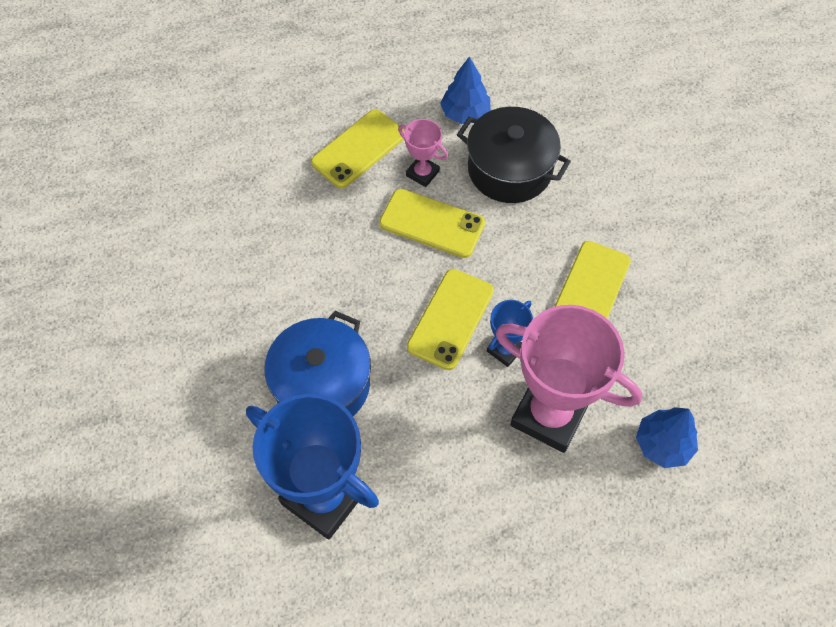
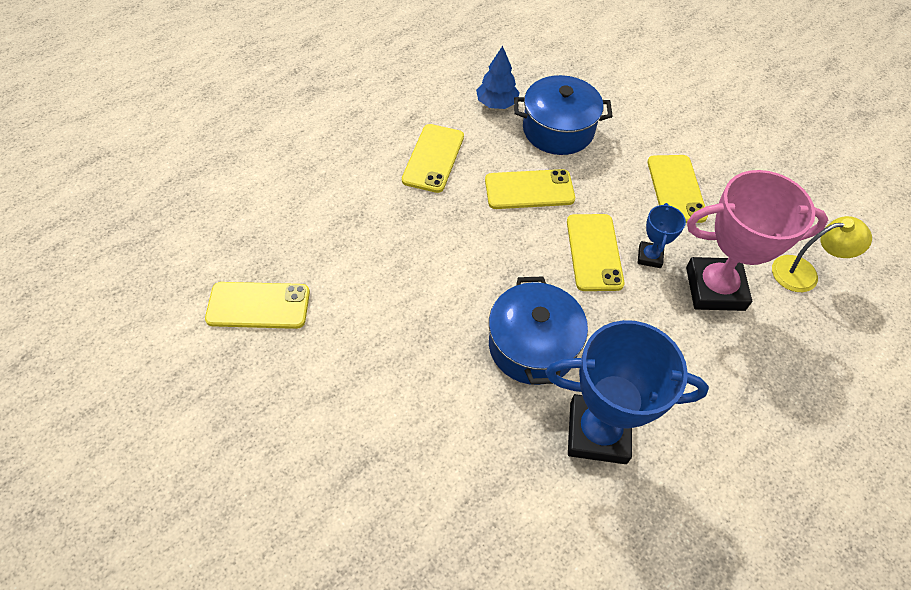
camera: 30 degrees left, 5 degrees down
(106, 230) = (258, 305): none -> yellow phone
(422, 173) = (496, 157): pink trophy -> none
(509, 169) = (558, 130): black pot -> blue pot
(663, 444) = (804, 273): blue tree -> yellow lamp

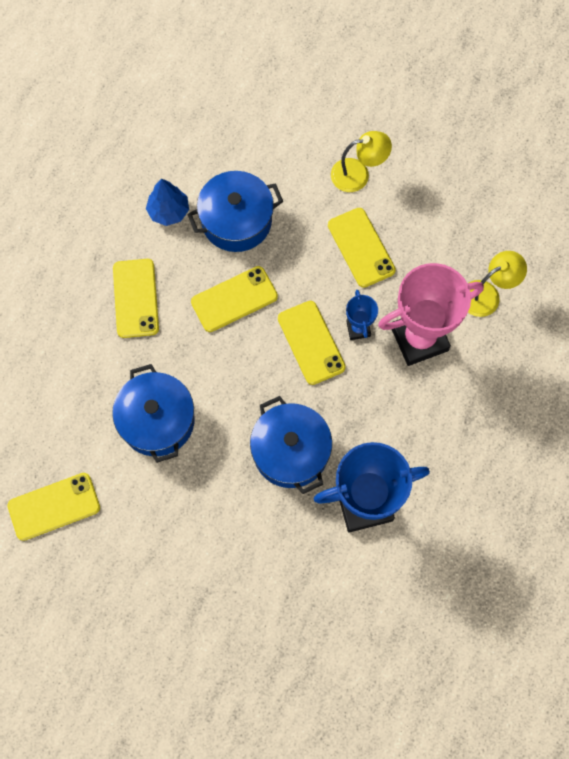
camera: 20 degrees left, 15 degrees up
(403, 266) = (157, 421): none -> blue pot
(692, 131) = (358, 174): none -> yellow lamp

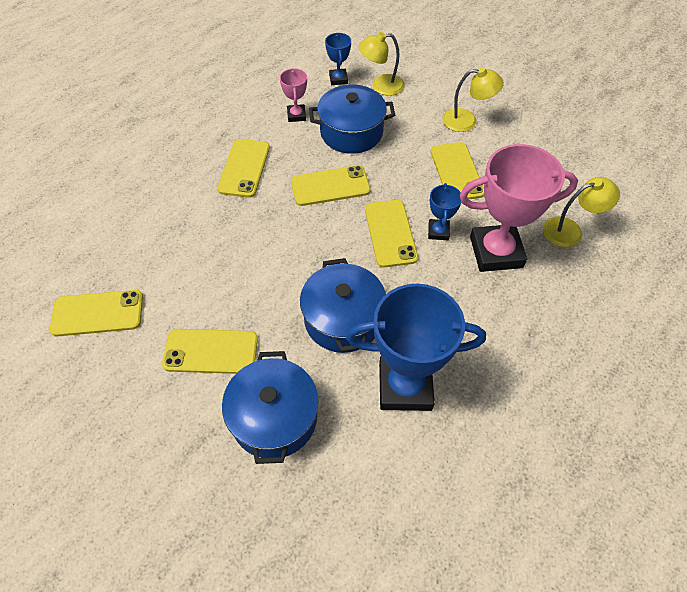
camera: 15 degrees right, 15 degrees down
(157, 421) = (225, 264): blue pot -> blue pot (274, 418)
(168, 211) = (296, 115): blue tree -> pink trophy
(178, 517) = (211, 351): none -> yellow phone
(200, 145) = (338, 79): none -> blue trophy
(251, 144) = (381, 86): none -> yellow lamp

